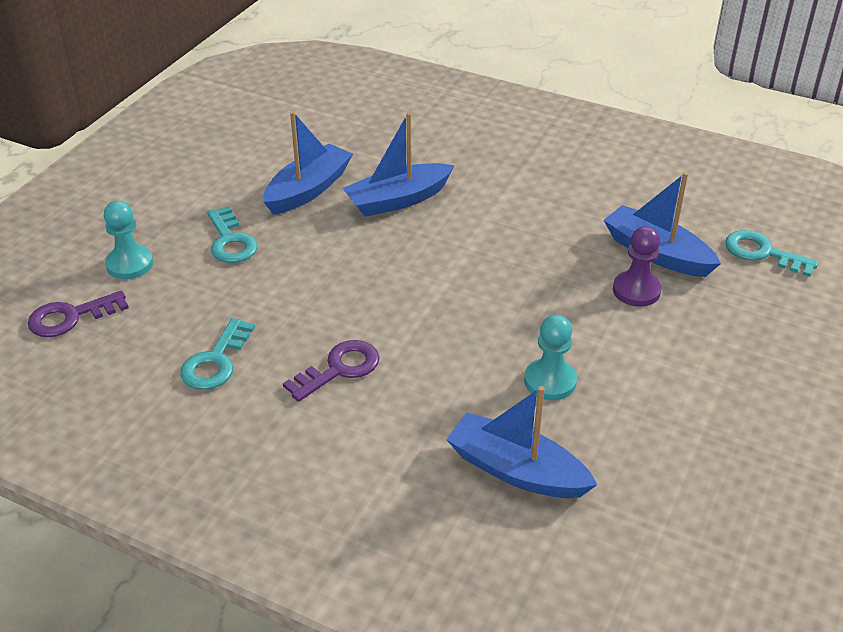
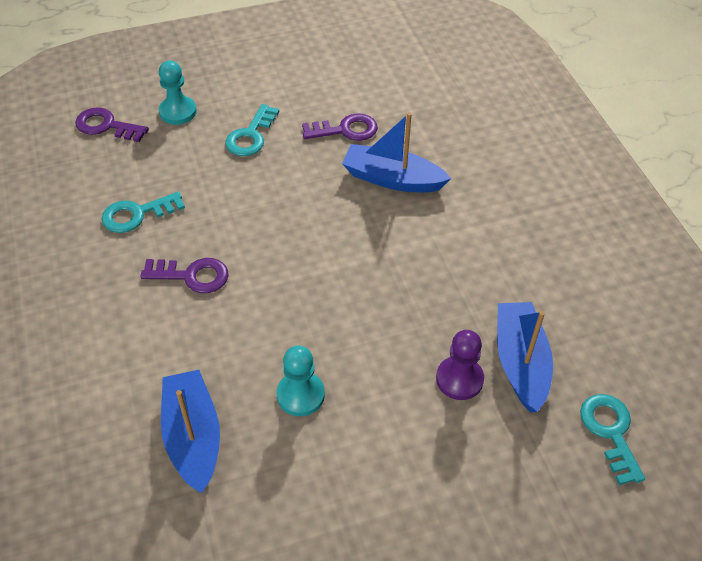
camera: 45 degrees right, 10 degrees up
(308, 190) = (345, 130): blue boat -> purple key

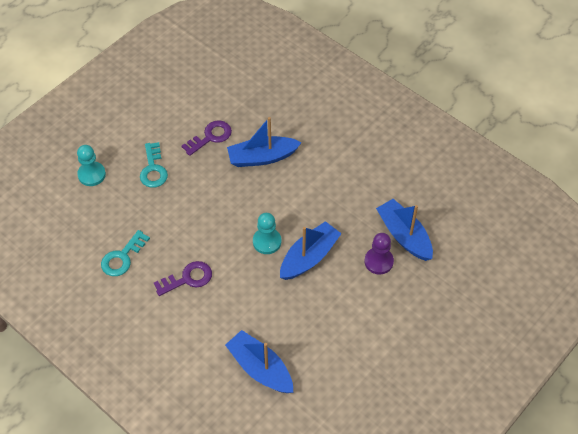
camera: 30 degrees left, 5 degrees up
(106, 126) = (51, 207): purple key -> none
(300, 395) = (301, 315): turquoise pawn -> turquoise pawn (267, 242)
(366, 325) = (309, 257): none -> blue boat
(610, 432) = (470, 250): turquoise key -> none

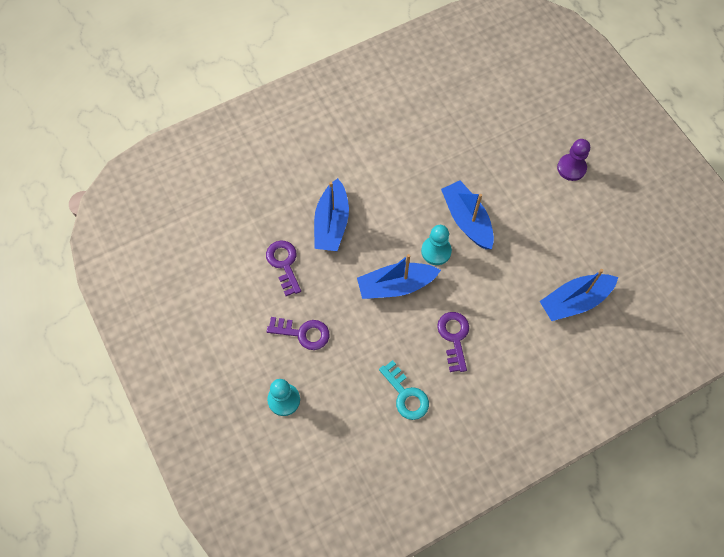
camera: 70 degrees left, 10 degrees up
(153, 169) = (303, 333): turquoise key -> purple key
(378, 261) = (492, 164): purple pawn -> purple pawn (571, 168)
(404, 235) = (471, 134): blue boat -> blue boat (396, 286)

